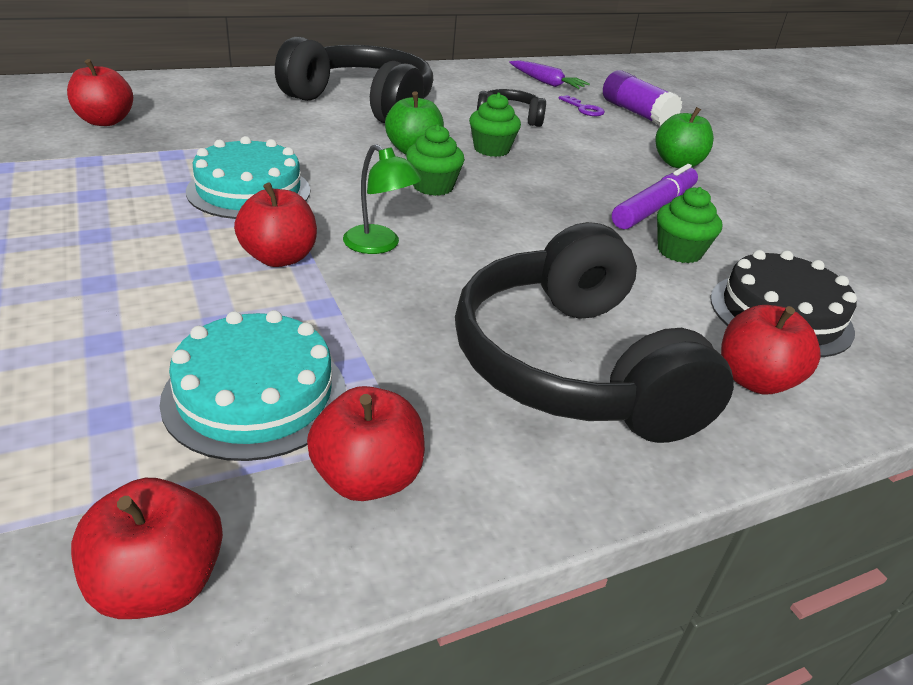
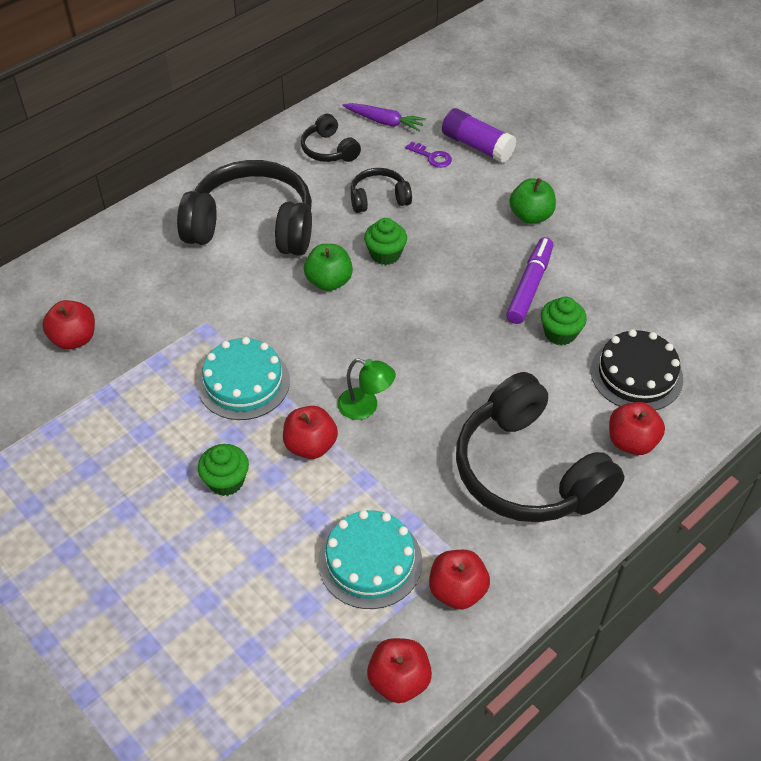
camera: 15 degrees left, 15 degrees up
(433, 186) = (366, 324): green cupcake -> green cupcake (226, 481)
(478, 84) = (329, 150): none -> black headphones

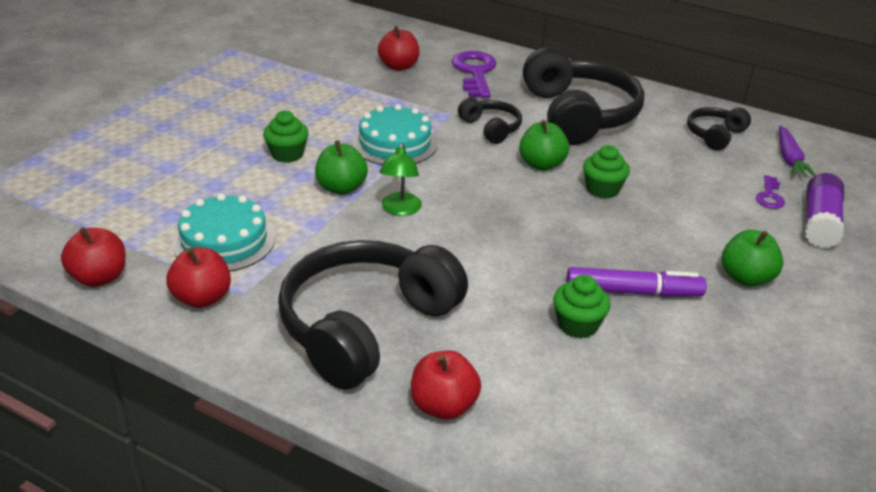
camera: 70 degrees right, 15 degrees down
(124, 277) = (475, 72): none -> purple key
(310, 445) = (341, 188): red apple -> green apple
(378, 198) = (676, 173): black headphones -> black headphones (491, 128)
(636, 374) = (553, 399): black cake -> none

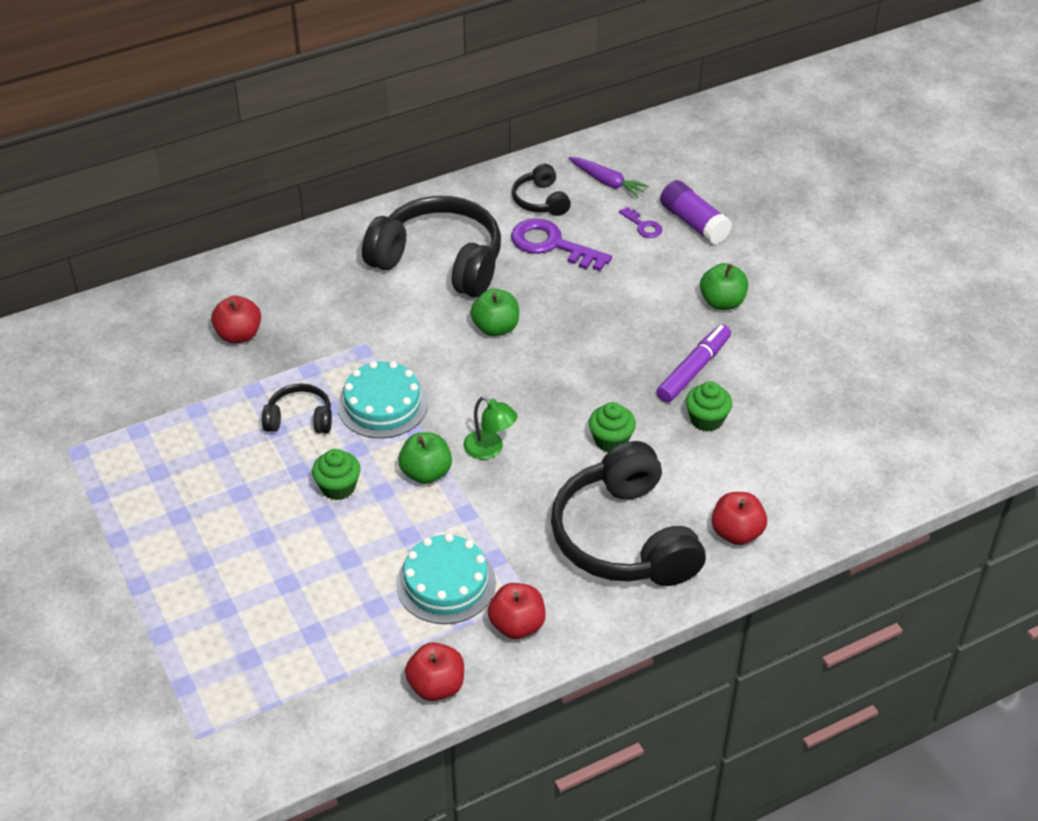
camera: 55 degrees left, 10 degrees up
(475, 72) = (302, 287): purple key -> purple key (552, 245)
(491, 128) = (412, 328): black headphones -> black headphones (299, 419)
(602, 189) = (560, 312): green cupcake -> green cupcake (611, 440)

